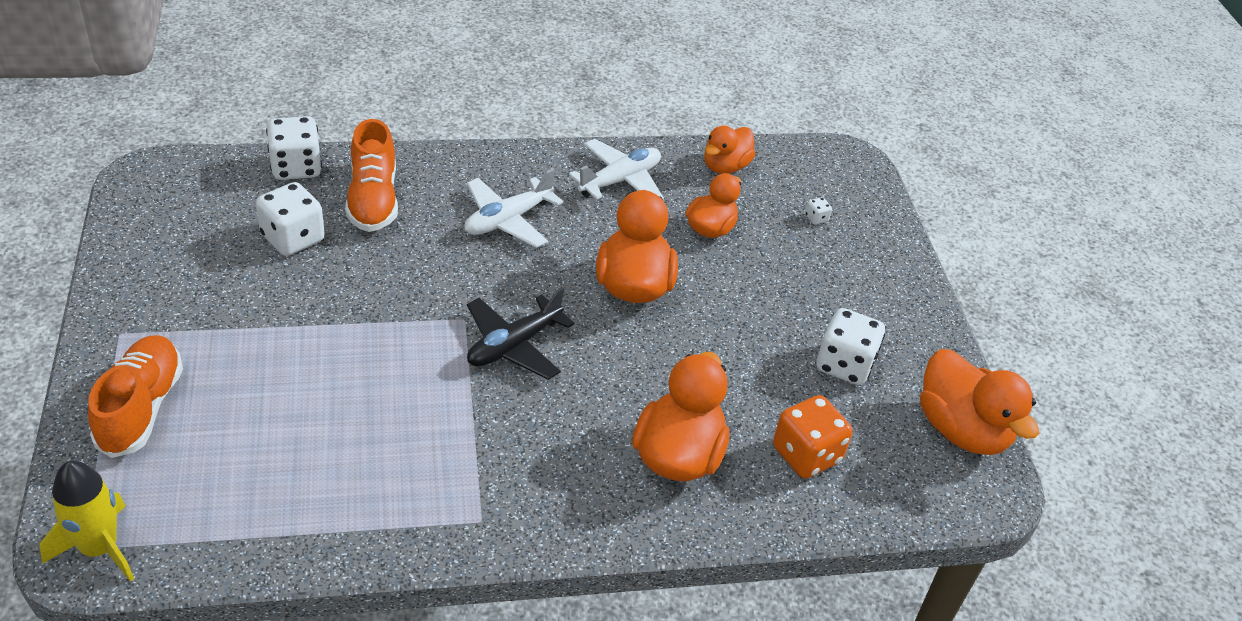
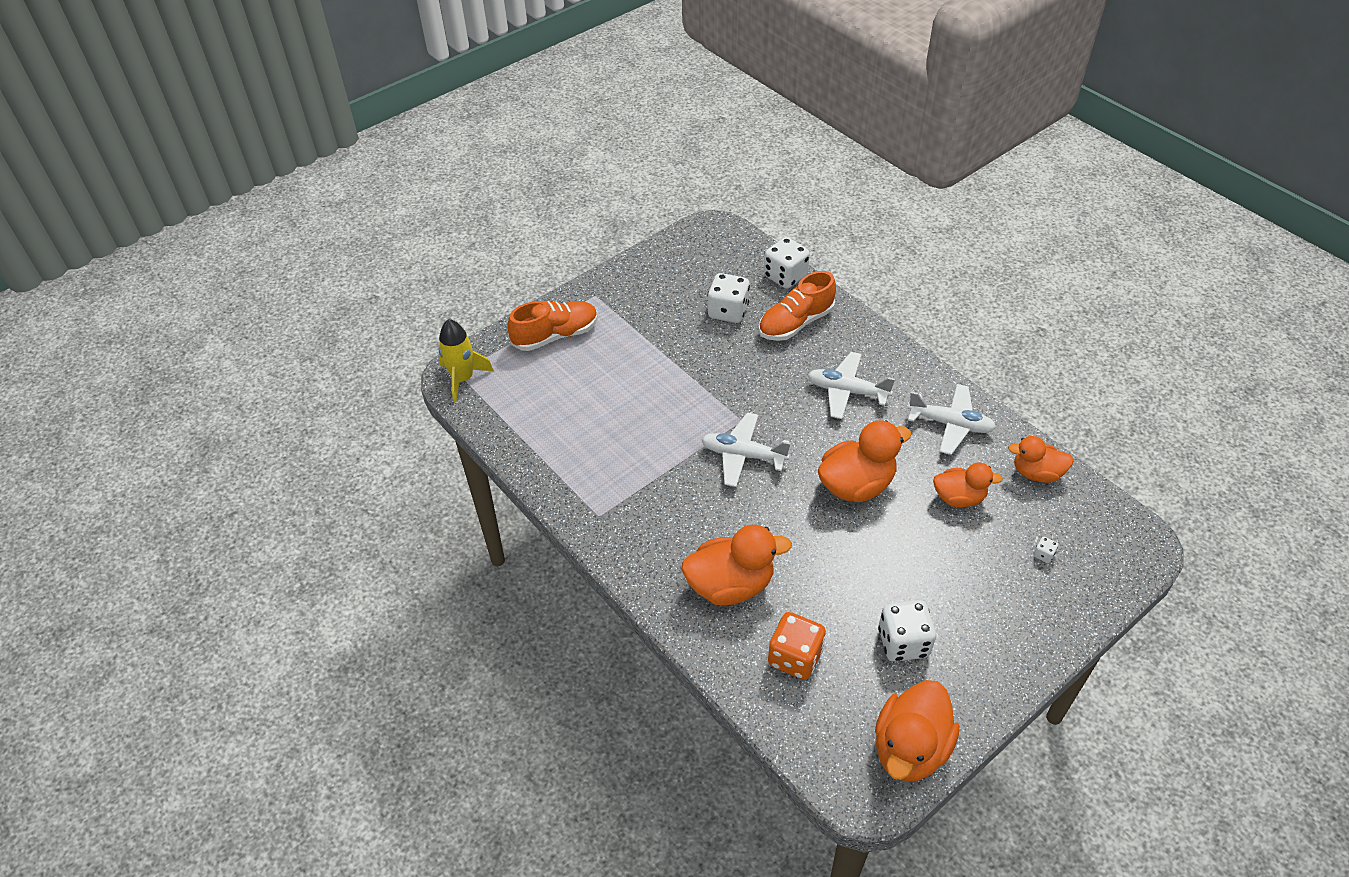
camera: 65 degrees right, 5 degrees up
(514, 345) = (743, 455): black plane -> white plane

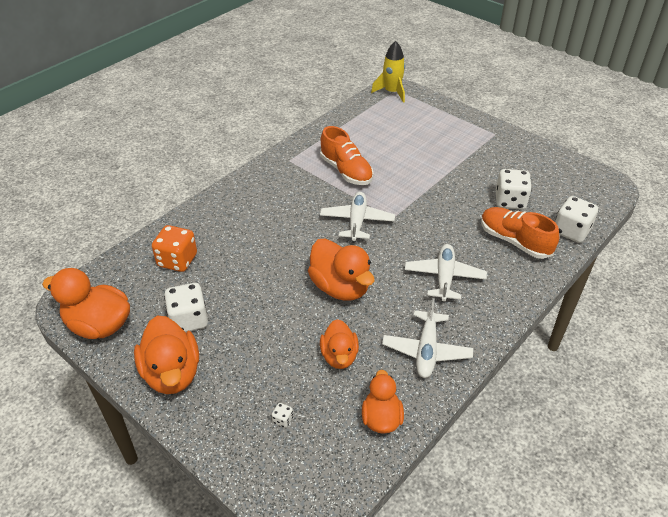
camera: 80 degrees right, 5 degrees down
(555, 335) = (446, 122): orange shoe -> orange shoe (346, 171)
(730, 585) = (237, 224): orange duck -> orange duck (172, 373)

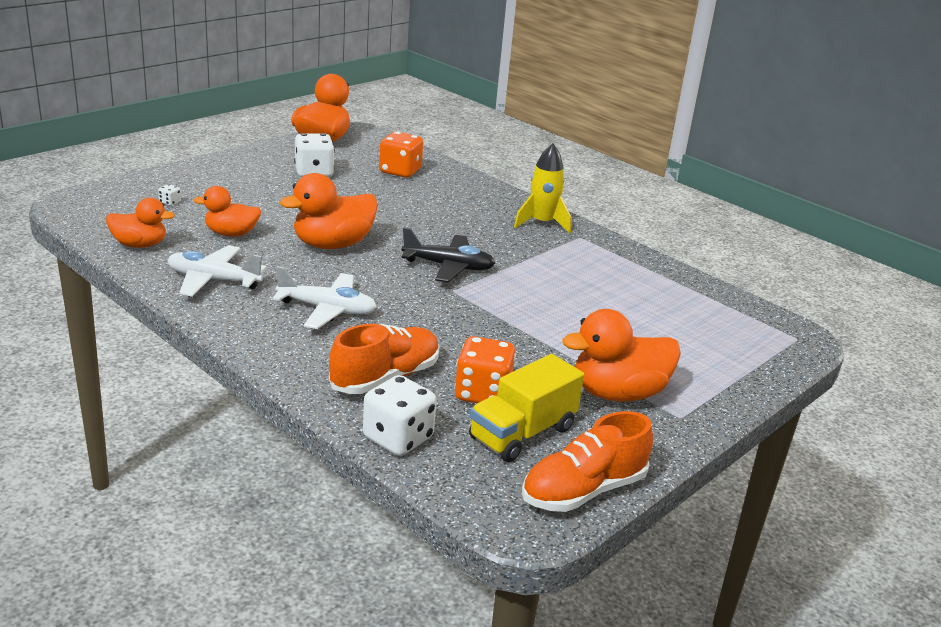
camera: 90 degrees right, 15 degrees down
(172, 373) = (251, 164): orange duck -> orange duck (617, 393)
(346, 171) = (558, 271): orange shoe -> orange shoe (583, 490)
(357, 221) = (448, 267): white plane -> black plane
(392, 92) = (787, 333): yellow rocket -> yellow rocket (542, 223)
(510, 201) = (482, 393): white dice -> orange dice
(539, 186) = (522, 433): none -> yellow truck

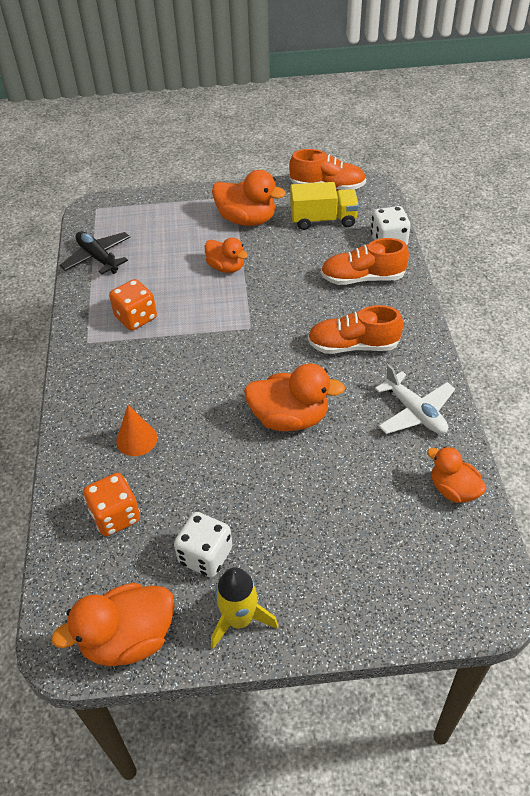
camera: 135 degrees left, 20 degrees up
(170, 202) = (392, 558): white dice -> none
(231, 234) = (364, 472): orange duck -> orange duck (226, 267)
(327, 309) = (353, 346): white plane -> orange shoe
(442, 202) = (136, 439): none -> orange cone
(448, 267) = (226, 352): black plane -> black plane (98, 258)
(482, 393) = (318, 247): orange dice -> orange dice (136, 317)
(542, 223) = (92, 372): yellow rocket -> yellow rocket (239, 619)

